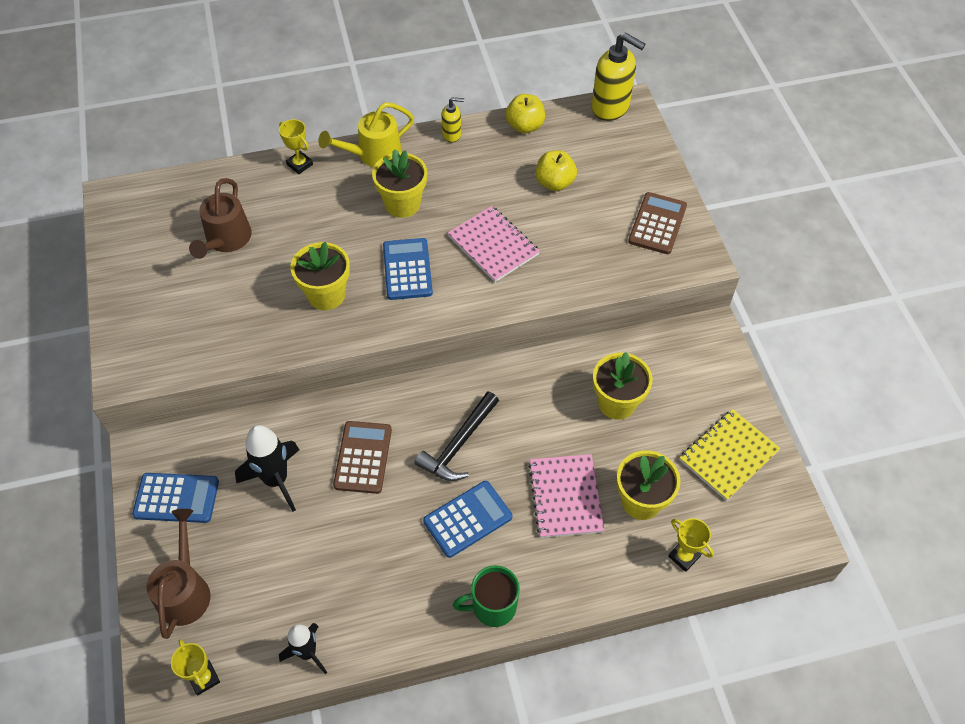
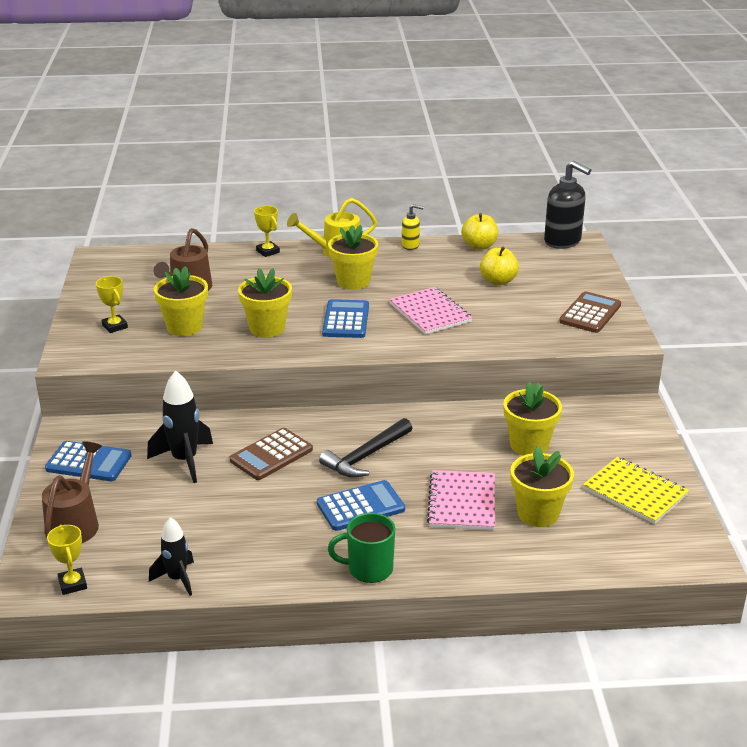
camera: 10 degrees right, 25 degrees down
(237, 305) = (184, 327): none -> yellow flower pot
(363, 457) = (271, 455): brown calculator -> brown calculator turned 150 degrees counterclockwise
(611, 107) = (563, 241): yellow soap dispenser -> black soap dispenser
(684, 556) = (573, 557): yellow trophy -> yellow trophy (115, 326)
(728, 455) = (635, 492): yellow notebook -> yellow notebook turned 75 degrees clockwise

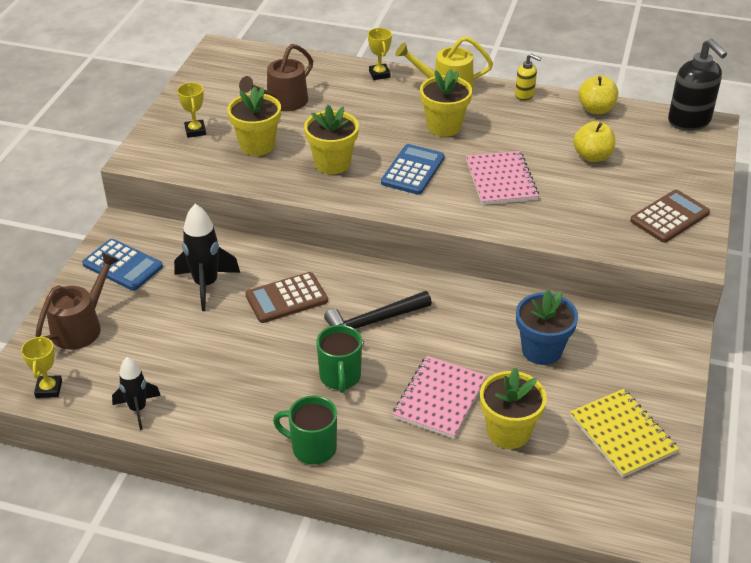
camera: 20 degrees right, 10 degrees up
(360, 506) = (340, 377): blue calculator -> green mug
(529, 445) = (541, 350): yellow flower pot -> blue flower pot

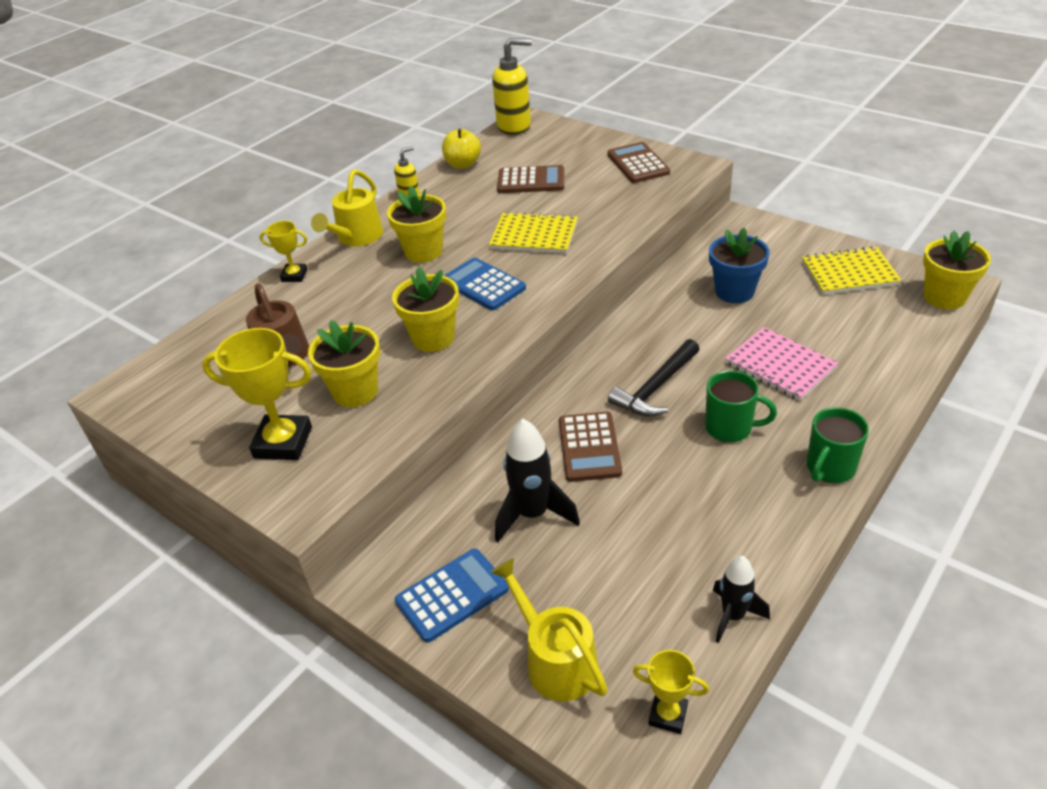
camera: 65 degrees left, 0 degrees up
(81, 326) = (555, 659): brown watering can -> yellow watering can
(195, 131) = (283, 443): yellow trophy -> yellow trophy, size x1.78
(374, 322) = (656, 388): black hammer -> black hammer turned 45 degrees clockwise
(501, 180) = (534, 235): pink notebook -> yellow notebook
(508, 432) = (833, 333): yellow flower pot -> yellow flower pot (944, 297)
(592, 156) = (531, 181): yellow apple -> brown calculator
(689, 121) = (514, 126): black soap dispenser -> yellow soap dispenser

